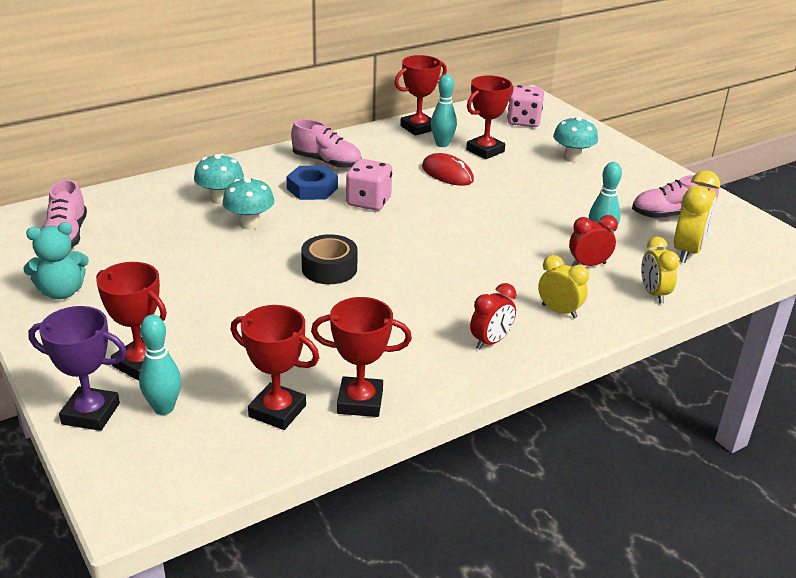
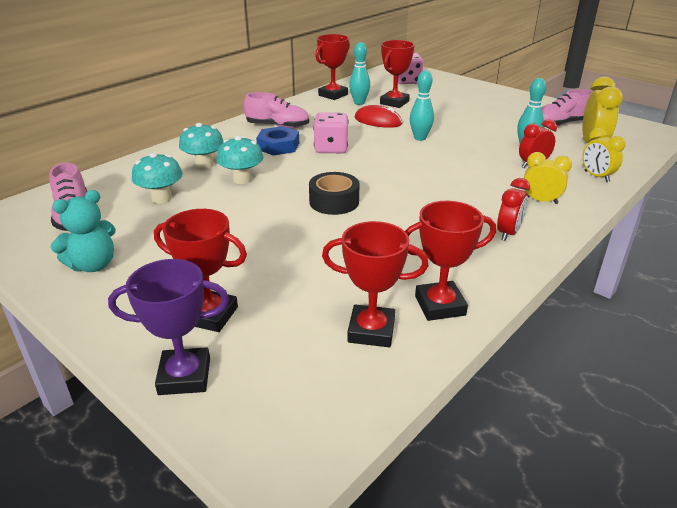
camera: 15 degrees left, 0 degrees up
(164, 408) = (258, 353): turquoise bowling pin -> turquoise bowling pin (420, 138)
(572, 158) = (460, 99): turquoise mushroom -> turquoise mushroom (161, 198)

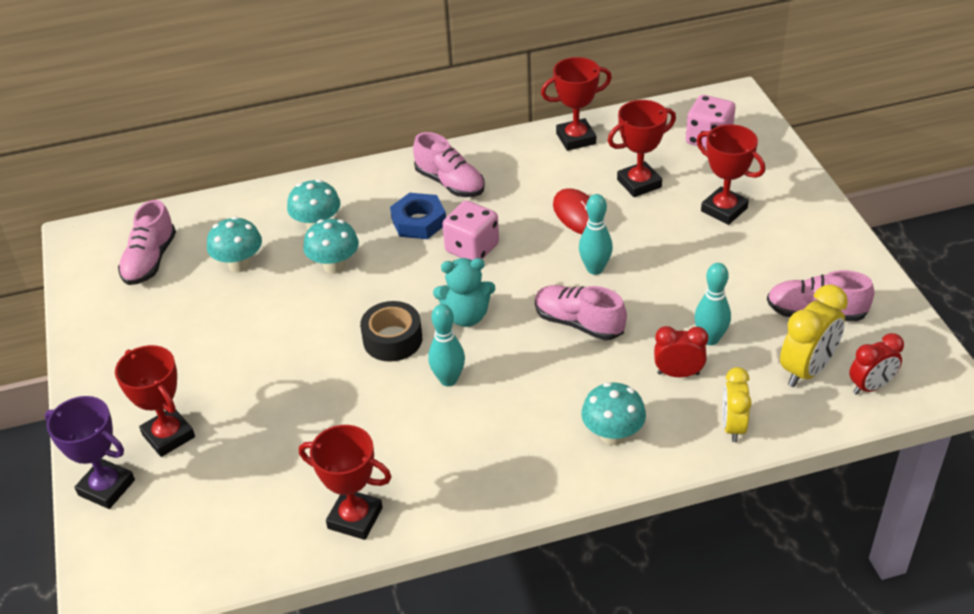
camera: 35 degrees right, 10 degrees up
(93, 265) = (125, 334): turquoise teddy bear -> turquoise teddy bear (466, 316)
(359, 103) = (592, 168): turquoise bowling pin -> turquoise bowling pin (448, 379)
(371, 331) = (273, 515): red trophy -> red trophy (724, 210)
(445, 161) = (578, 323): none -> pink shoe
(508, 233) = (519, 464): red clock -> red clock (870, 386)
(540, 201) = (612, 435): yellow clock -> turquoise mushroom

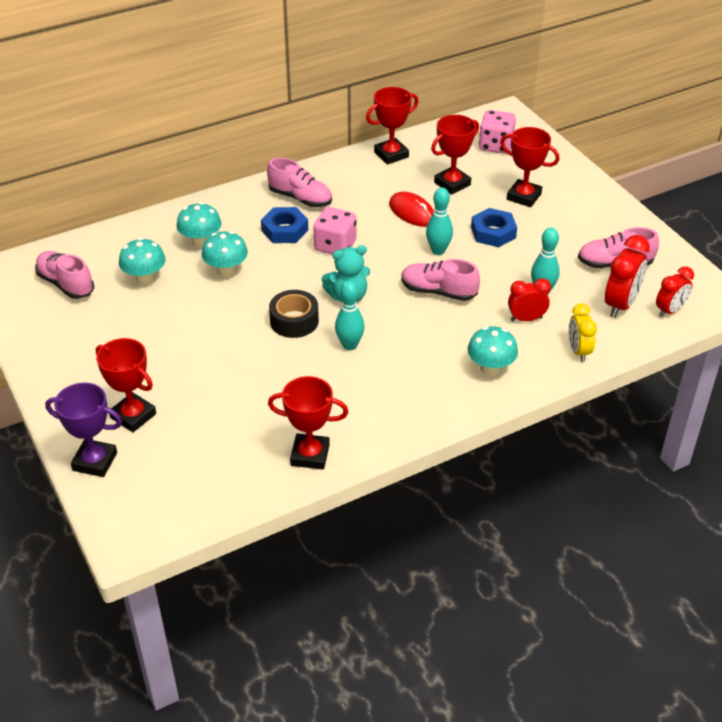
camera: 15 degrees left, 0 degrees up
(150, 260) = (66, 284): pink shoe -> pink shoe turned 135 degrees clockwise
(671, 253) = (493, 232): none -> blue nut
(806, 370) = (620, 305): yellow clock -> red clock

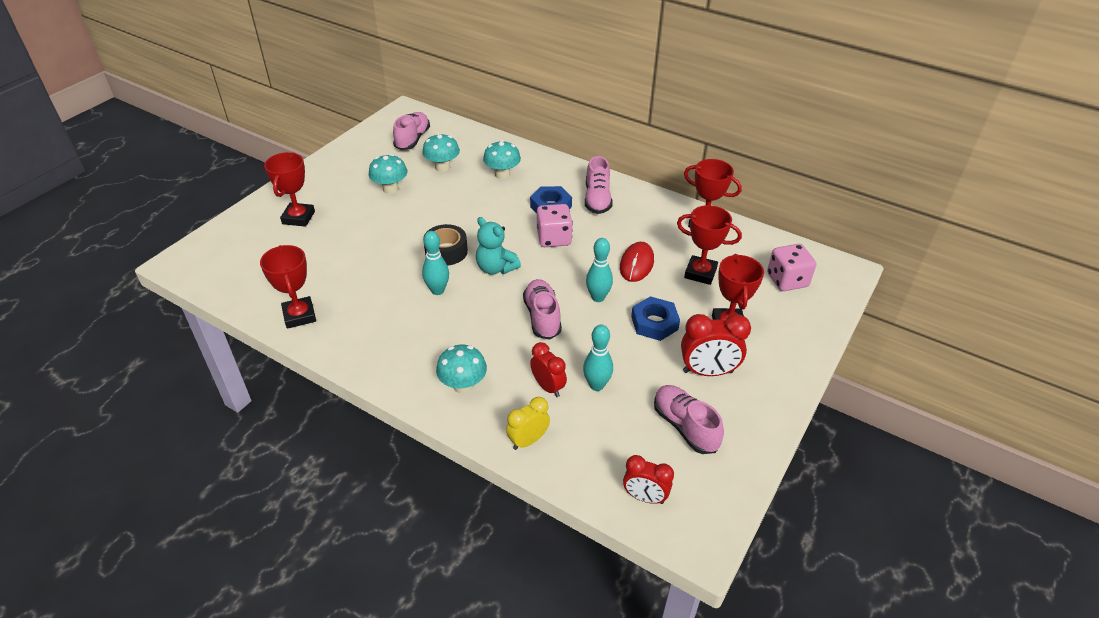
camera: 60 degrees right, 0 degrees up
(95, 461) = (246, 219): purple trophy -> none
(226, 271) = (479, 198): turquoise mushroom -> turquoise mushroom (390, 189)
(620, 305) = (622, 451): red clock -> red clock (708, 372)

